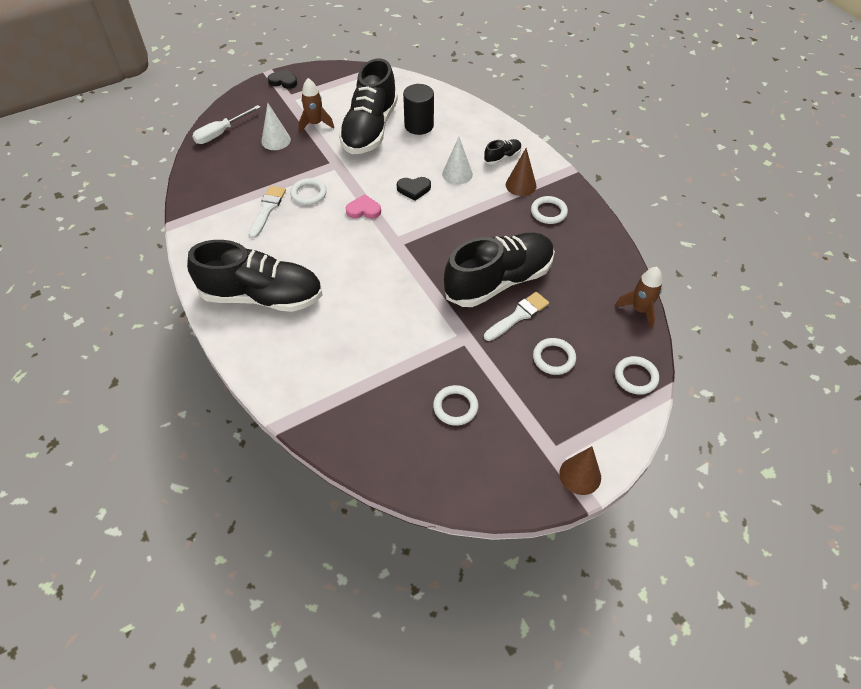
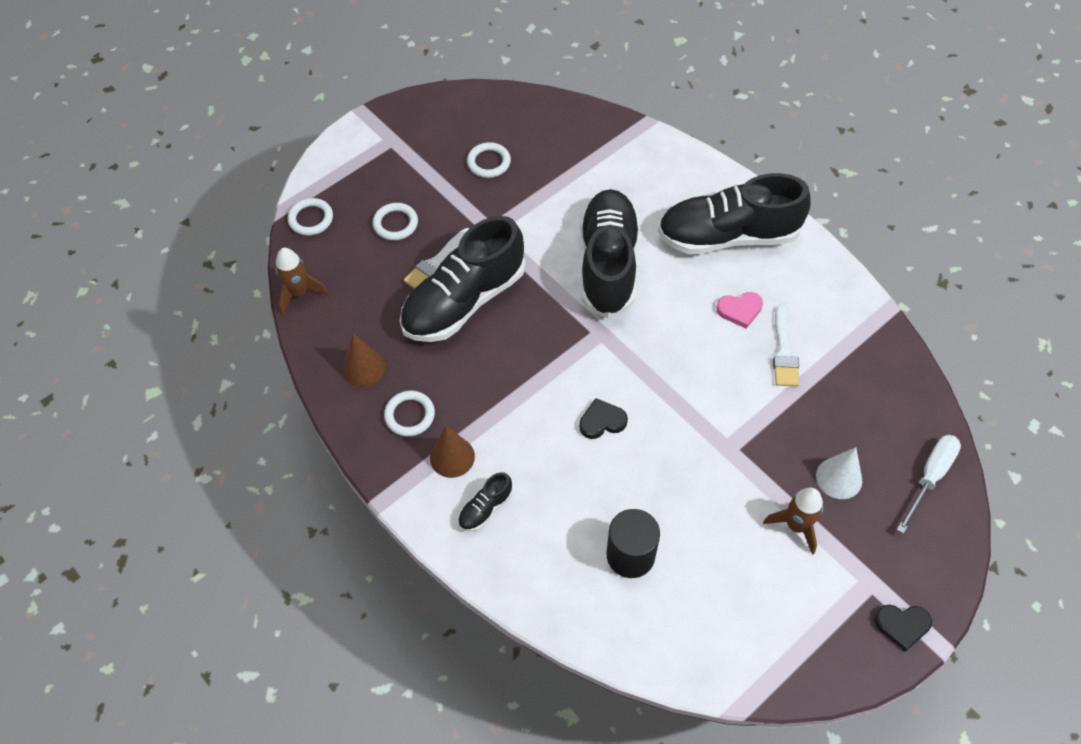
camera: 170 degrees right, 5 degrees up
(308, 194) = (742, 386): white ring -> none
(363, 210) = (658, 373): pink heart -> pink heart (740, 310)
(370, 129) = (705, 530): black shoe -> black shoe (608, 264)
(457, 174) = (547, 461): white cone -> none
(580, 475) = (369, 127): brown cone -> brown cone (364, 368)

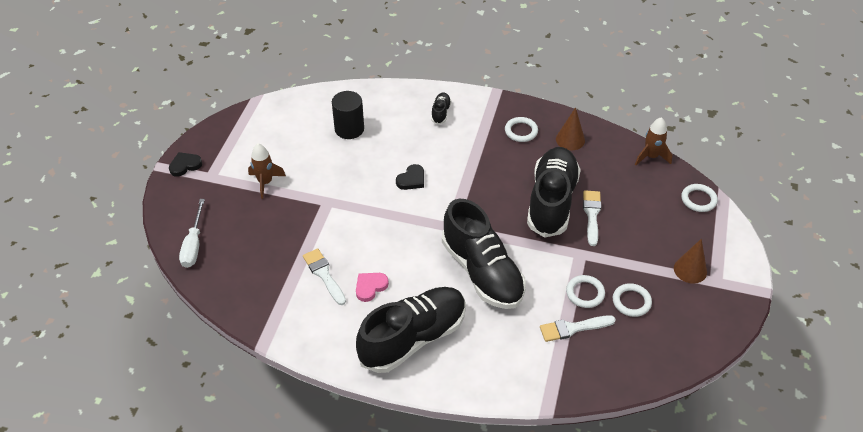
camera: 145 degrees right, 10 degrees down
(395, 224) = (644, 225): white ring -> white ring (585, 293)
(452, 457) = (479, 125): brown cone -> brown cone (690, 270)
(566, 168) = (573, 328): none -> white brush
(839, 478) = (251, 218): white cone -> none

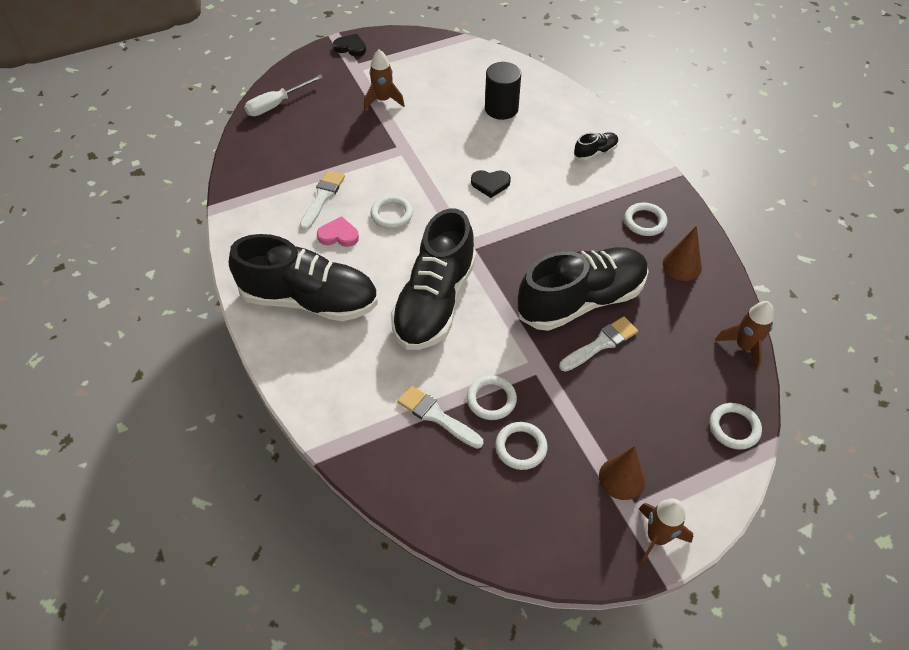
camera: 50 degrees right, 5 degrees up
(382, 246) = (391, 214): none -> white ring
(738, 281) = (657, 537): none -> brown rocket

